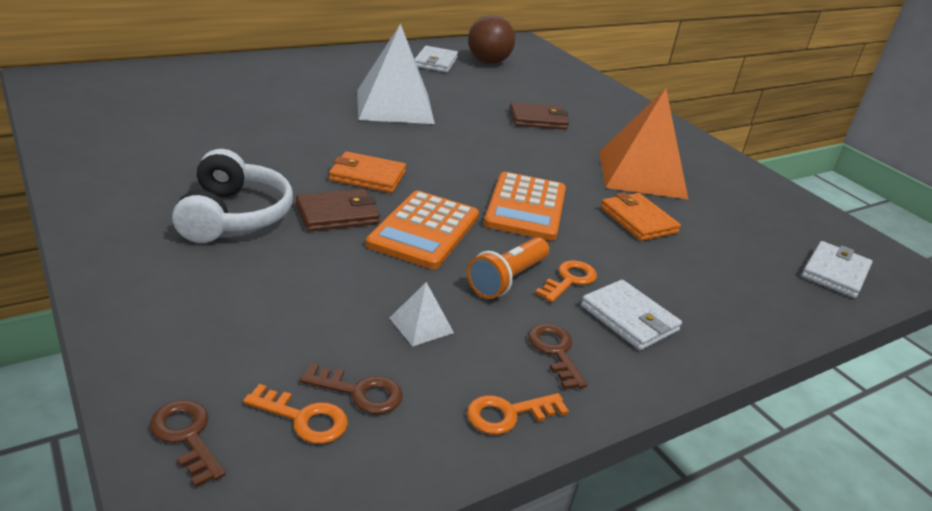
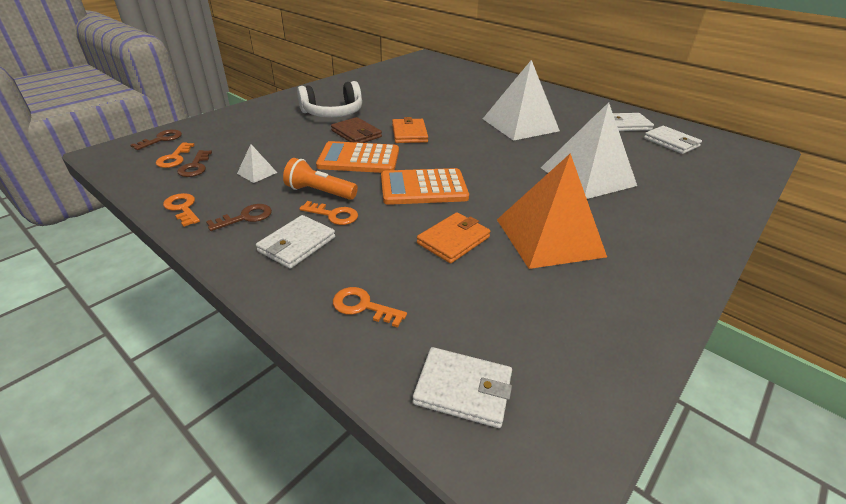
camera: 75 degrees right, 5 degrees up
(488, 62) = (671, 142): brown ball -> white wallet
(538, 119) = (587, 176): brown wallet -> white pyramid
(741, 296) = (363, 306): none -> orange key

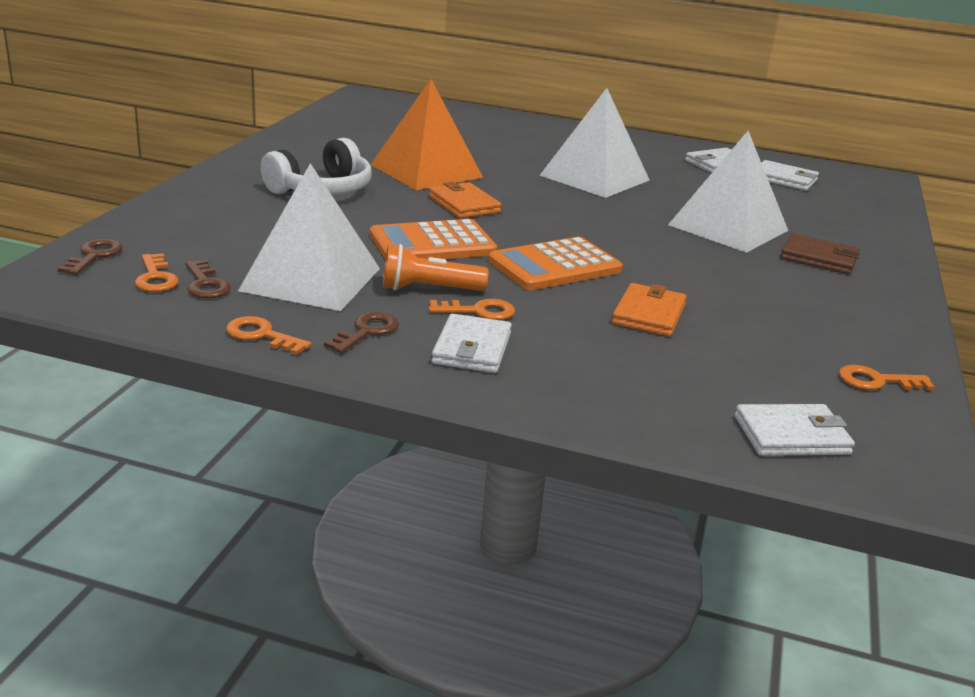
camera: 25 degrees left, 10 degrees down
(257, 173) = (311, 279): white pyramid -> white pyramid, size x2.46
(356, 134) = (391, 213): brown wallet -> brown wallet (819, 258)
(363, 306) = (621, 391): orange key -> orange key (876, 381)
(549, 237) = (745, 295): orange pyramid -> orange pyramid (426, 171)

